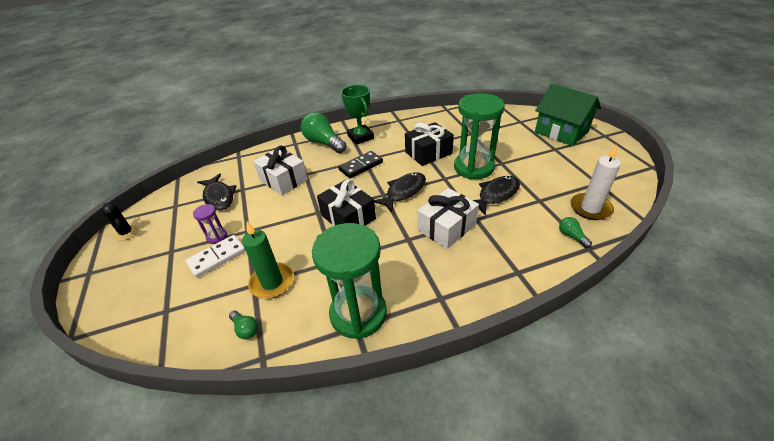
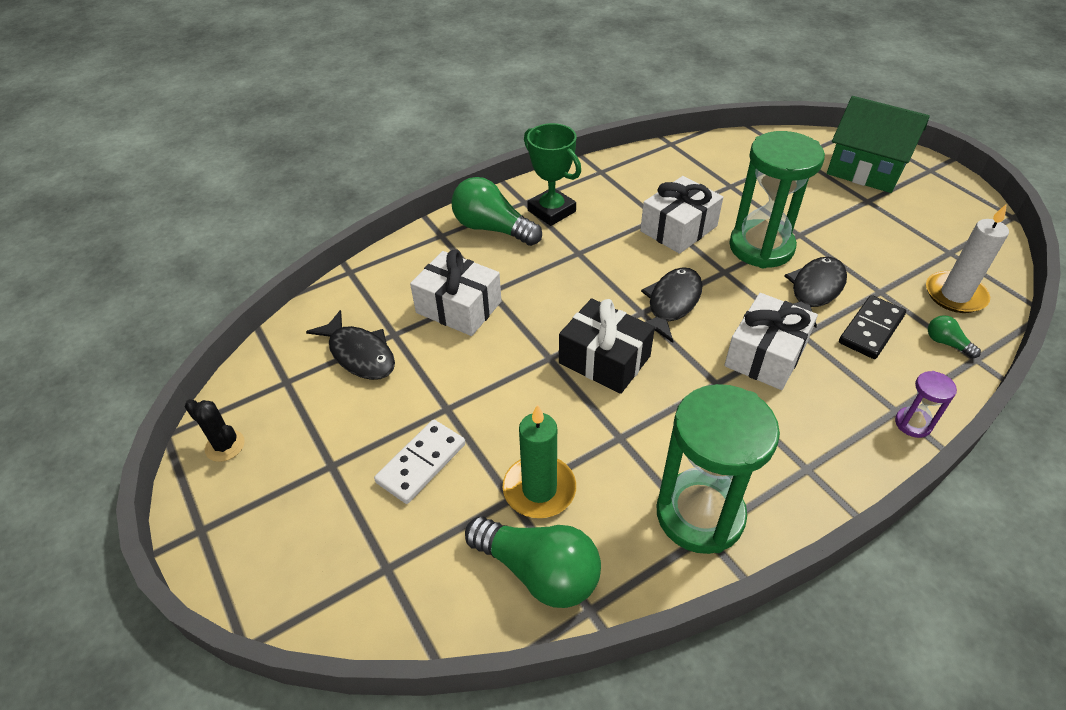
camera: 15 degrees left, 5 degrees up
(217, 237) = (399, 427): purple hourglass -> purple hourglass (913, 424)
(246, 329) = (539, 572): green light bulb -> green light bulb, size x2.16
(361, 166) = (579, 266): black domino -> black domino (871, 329)
(428, 153) = (678, 229): black gift -> white gift

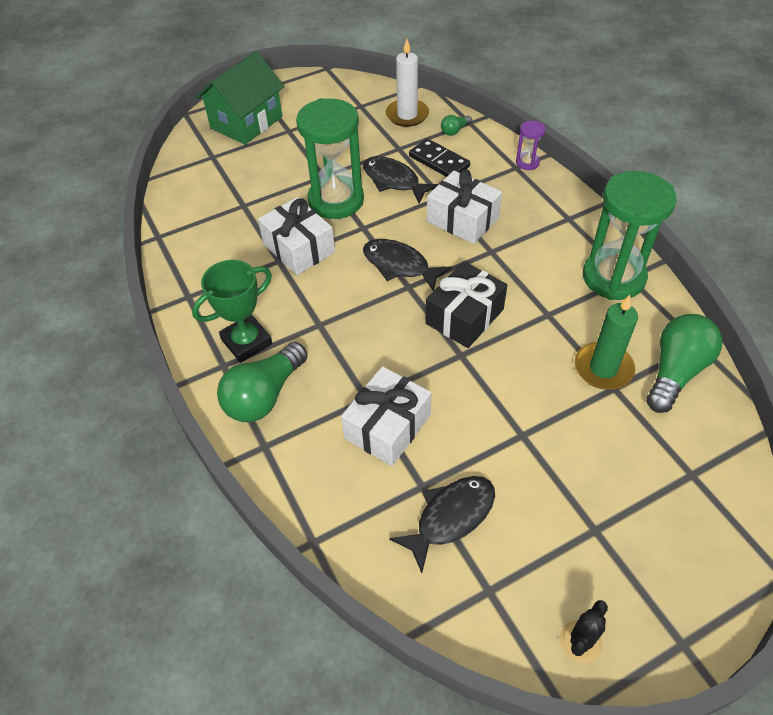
camera: 85 degrees left, 5 degrees up
(421, 463) = (586, 453): white domino -> none

